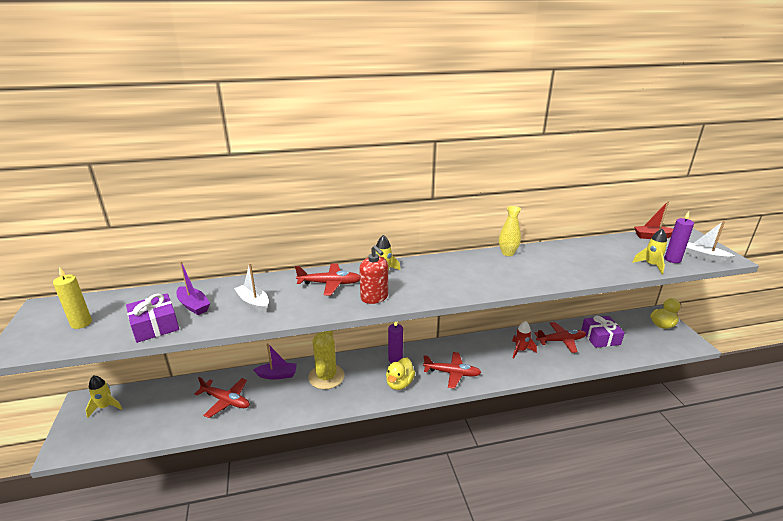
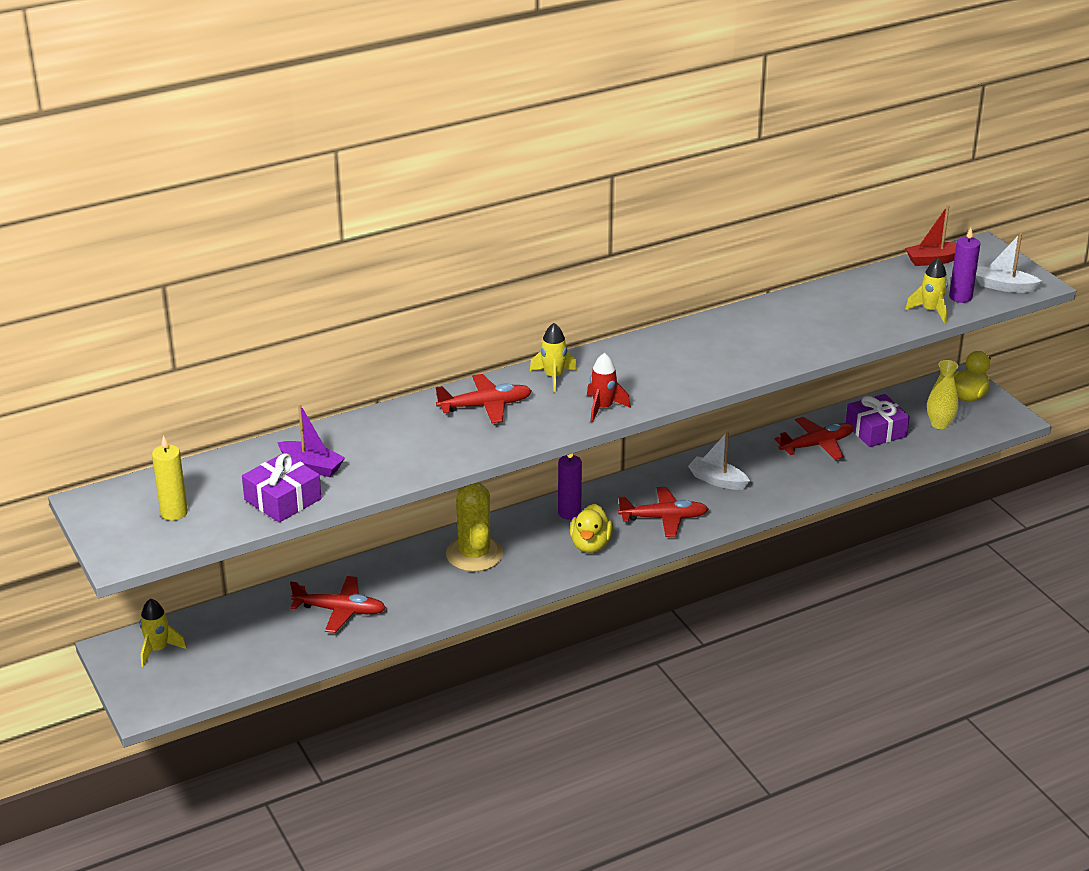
camera: 15 degrees left, 5 degrees up
(253, 303) = (395, 449): white boat -> white boat (717, 480)
(277, 375) = (396, 565): purple boat -> none
(374, 297) = (560, 416): red soap dispenser -> none
(507, 253) = (724, 320): yellow vase -> yellow vase (939, 424)
(520, 350) = (758, 469): red rocket -> red rocket (603, 408)

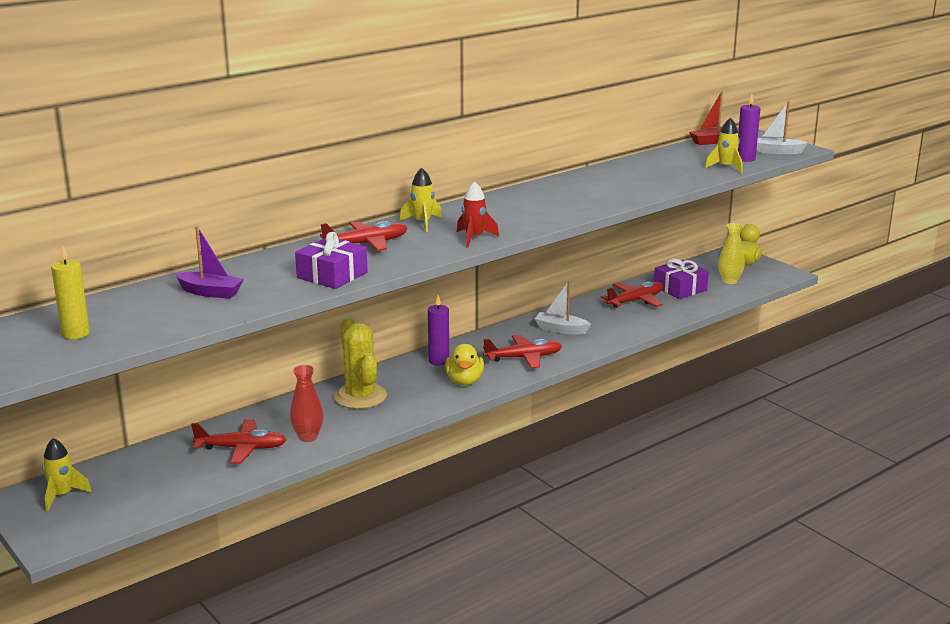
camera: 10 degrees left, 10 degrees down
(283, 499) = (186, 316): purple gift -> purple gift (332, 275)
(410, 603) = (308, 437): none -> red vase

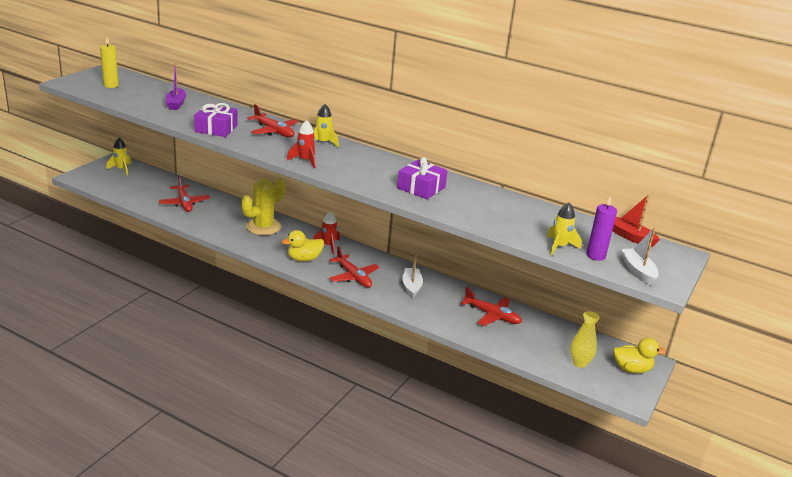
camera: 65 degrees right, 5 degrees up
(308, 437) = (205, 219): red vase -> none
(439, 361) = (328, 245): purple candle -> red rocket
(680, 288) = (537, 336): purple gift -> purple gift (421, 188)

